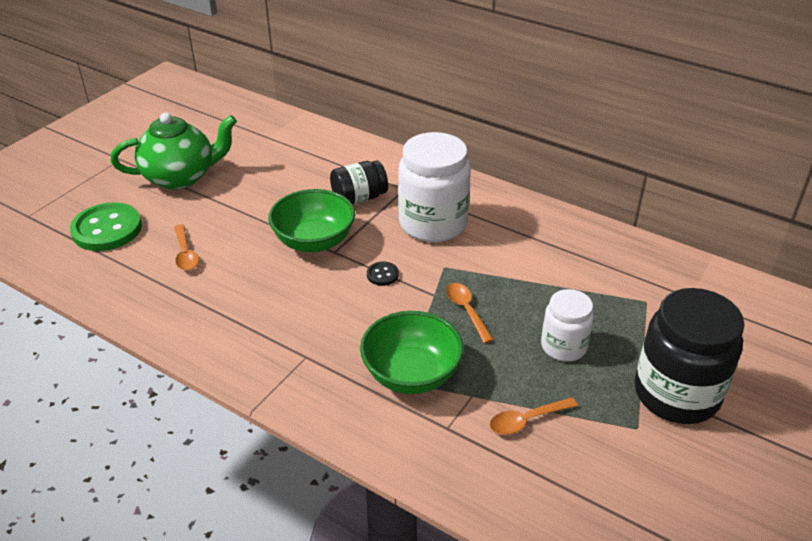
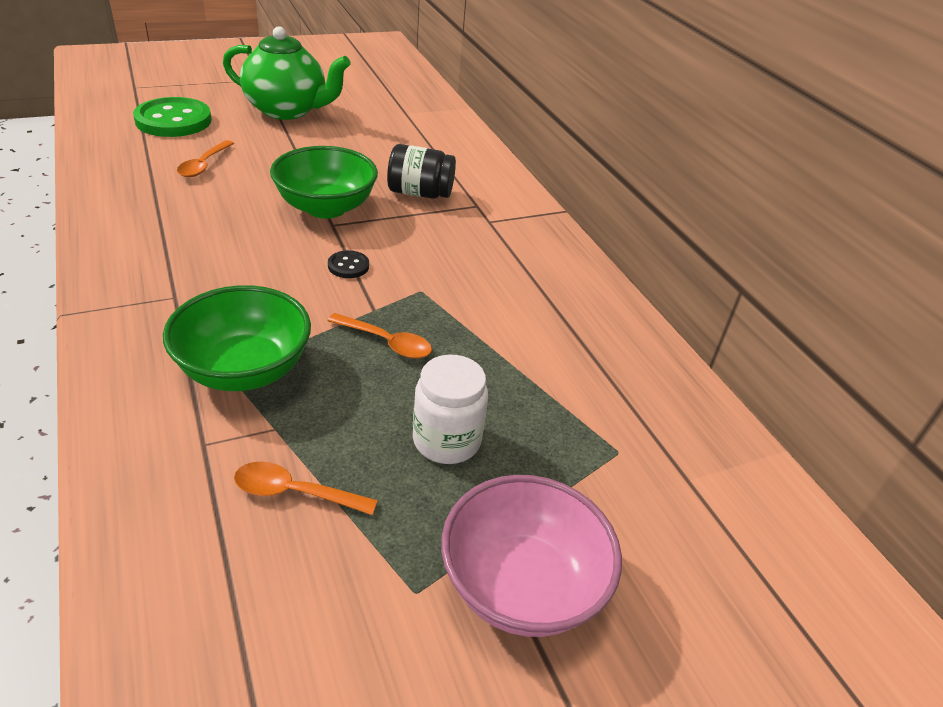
camera: 30 degrees right, 0 degrees up
(433, 223) = (463, 247): white jar -> none
(466, 310) = (386, 342): orange spoon -> orange spoon turned 105 degrees clockwise
(676, 394) = (522, 585): black jar -> pink bowl

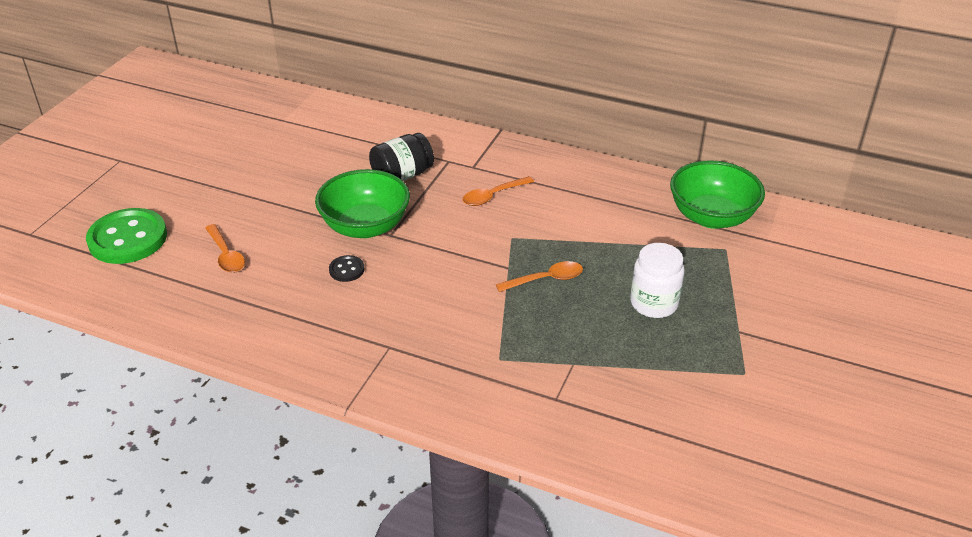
camera: 40 degrees left, 0 degrees up
(244, 370) = (505, 350): green bowl -> green bowl (711, 217)
(287, 110) = (196, 173): green teapot -> none
(295, 492) = (634, 381): orange spoon -> orange spoon (493, 196)
(348, 266) = (448, 253): black button -> black button (346, 270)
(522, 585) = (775, 336): pink bowl -> none

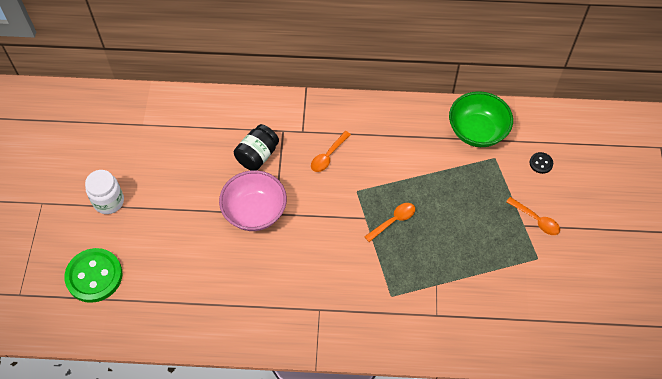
camera: 20 degrees left, 20 degrees up
(226, 255) = (172, 268): orange spoon -> orange spoon (536, 220)
(346, 270) = (261, 255): black button -> black button (541, 163)
(365, 226) = (255, 212): green bowl -> pink bowl
(654, 303) = (467, 219): white jar -> white jar (109, 201)

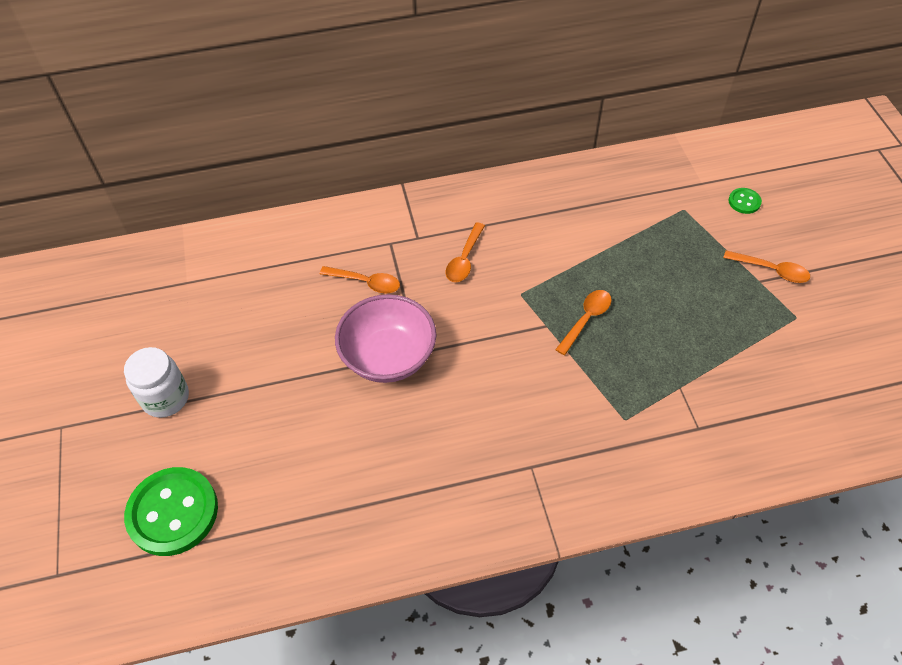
camera: 15 degrees left, 5 degrees down
(257, 155) = (366, 282): black jar -> orange spoon
(477, 131) = (647, 183): green bowl -> none
(541, 163) = (744, 202): black button -> green button

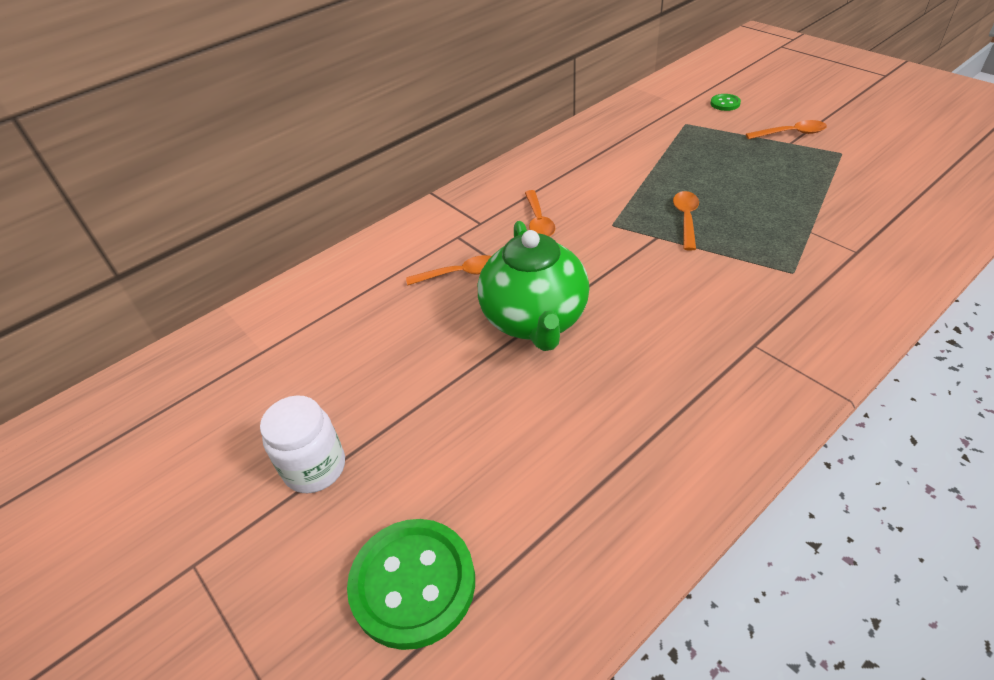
camera: 25 degrees left, 10 degrees down
(388, 357) = (535, 320): pink bowl -> green teapot

